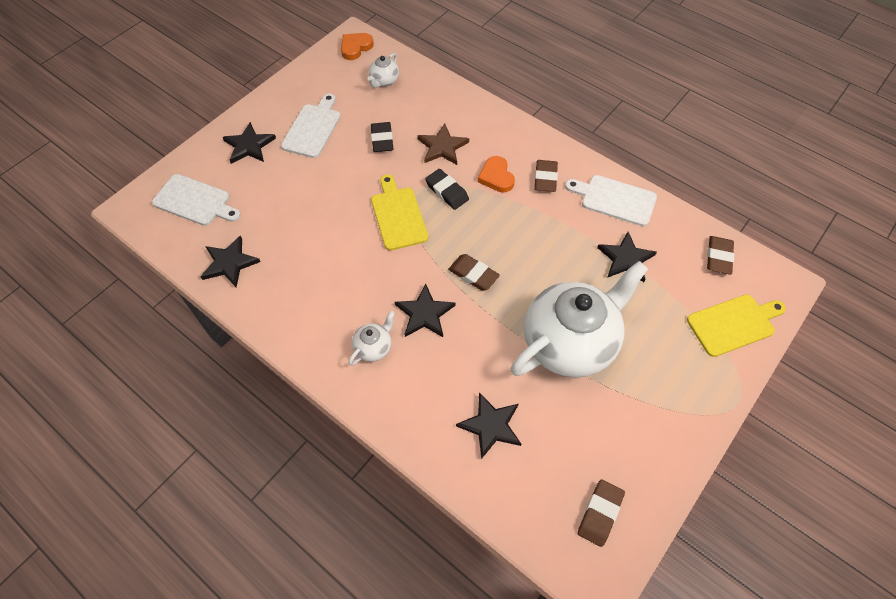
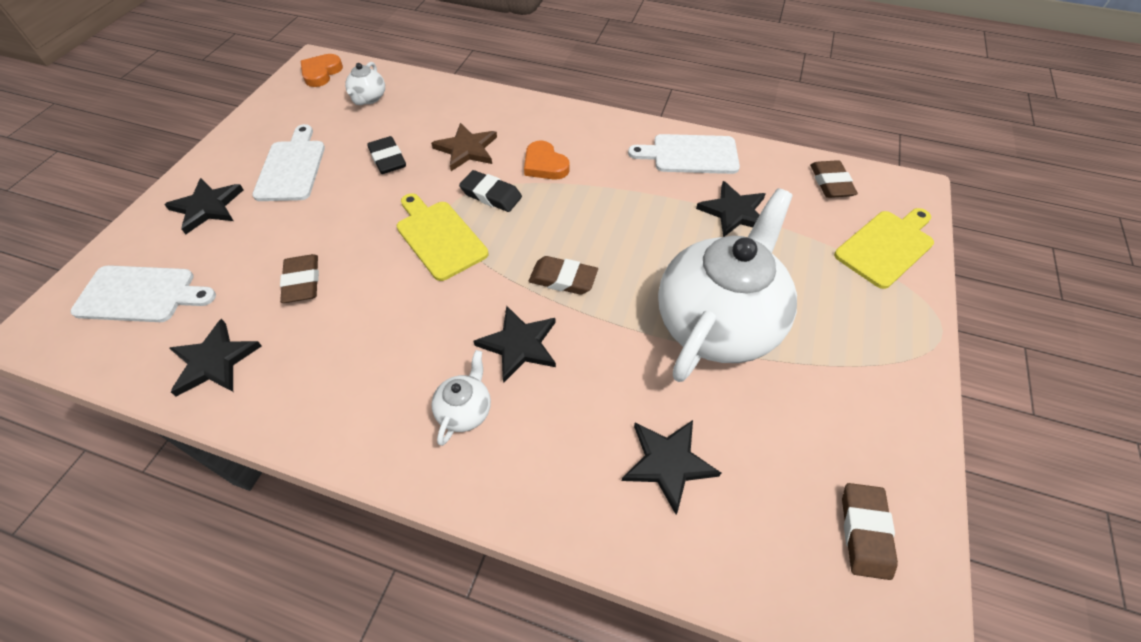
camera: 20 degrees left, 5 degrees down
(545, 178) = (602, 152): brown eraser -> brown eraser (302, 282)

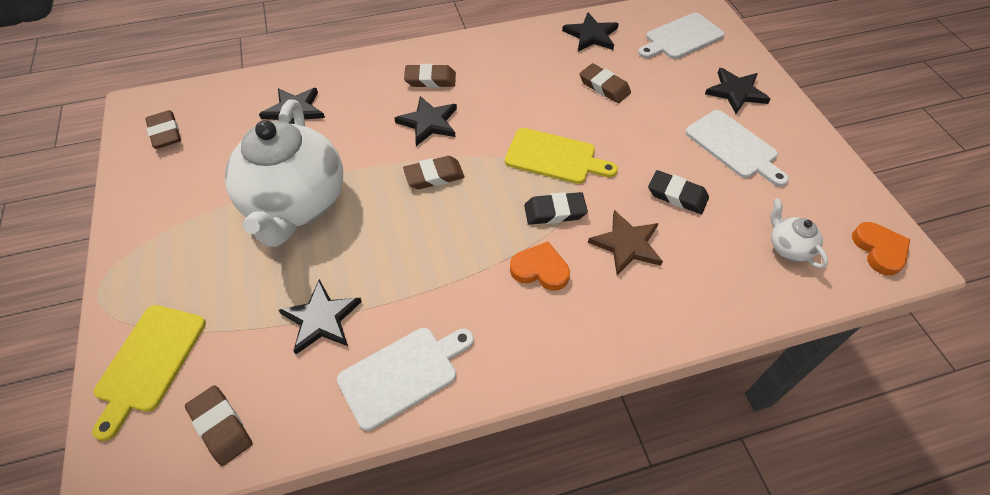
camera: 145 degrees right, 0 degrees up
(465, 410) = (430, 79): white teapot -> brown eraser

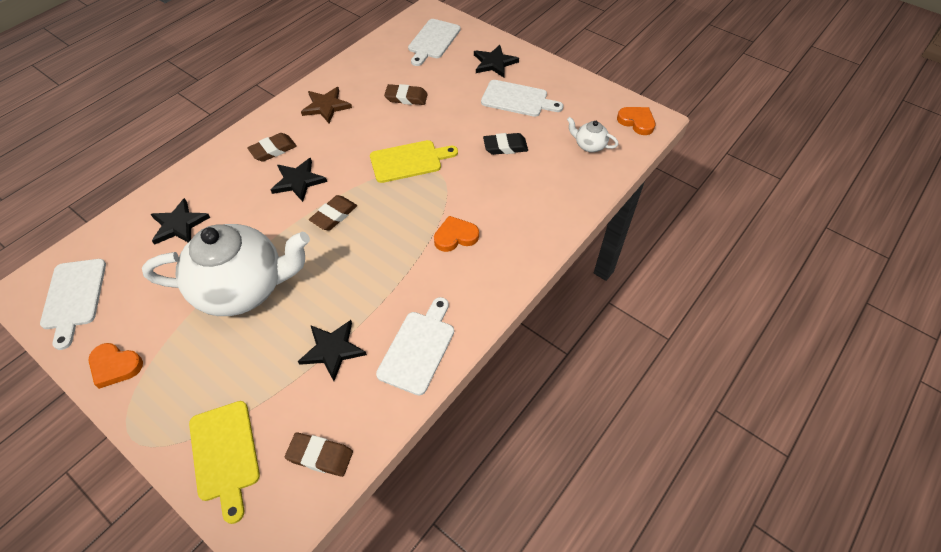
camera: 35 degrees left, 0 degrees up
(142, 215) = (115, 366): none -> orange heart
(165, 133) = (74, 297): brown eraser -> white cutting board
(296, 203) = (243, 288): white teapot -> white teapot turned 60 degrees counterclockwise
(555, 212) = (437, 196): black eraser -> none
(591, 35) = (369, 65): black star -> none
(626, 244) = (497, 192): brown star -> brown star (326, 106)

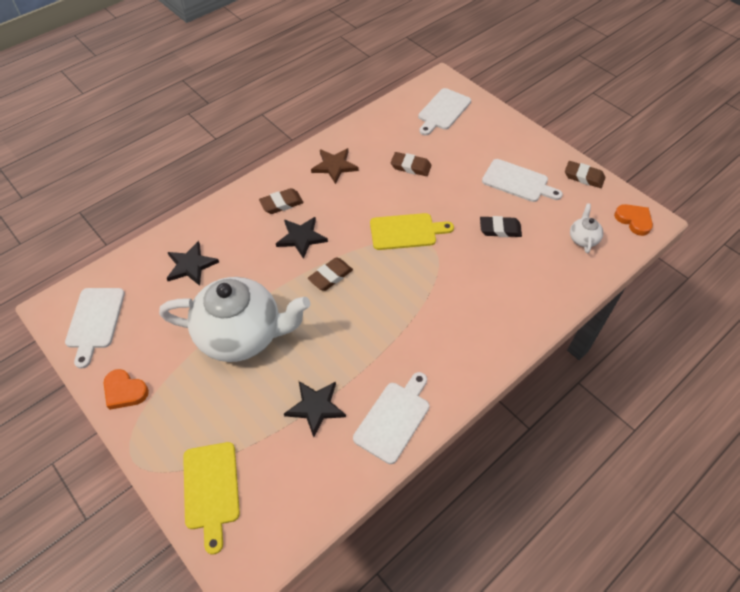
camera: 10 degrees right, 0 degrees up
(320, 456) = (294, 506): brown eraser -> brown eraser (584, 177)
(455, 236) = (441, 314): orange heart -> none
(494, 63) = (499, 141): black star -> none
(589, 145) = (583, 239): white teapot -> white teapot turned 60 degrees clockwise

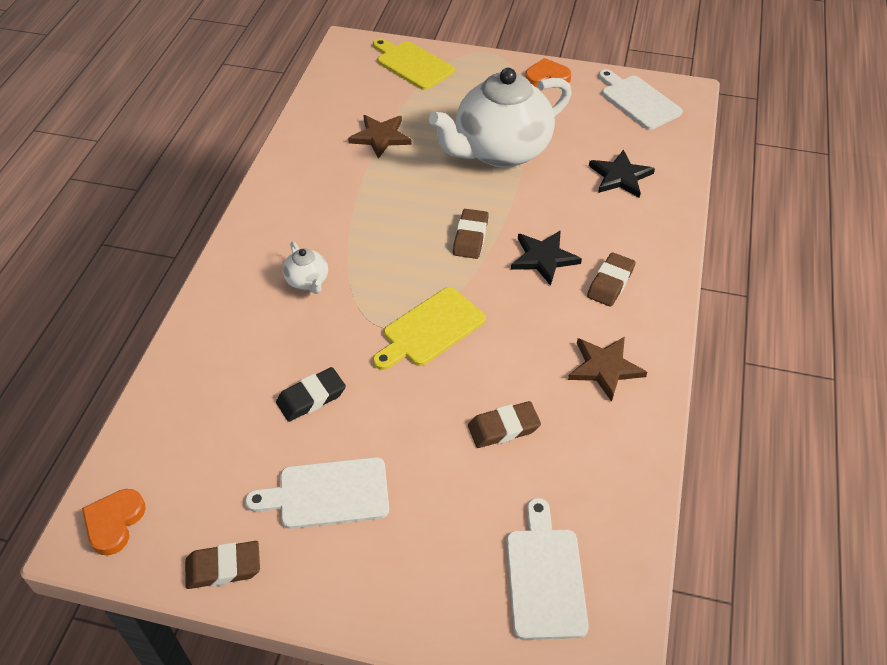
camera: 145 degrees right, 5 degrees down
(315, 407) = (380, 137): black star -> brown star
(394, 418) = (305, 160): white cutting board -> none
(583, 239) = (186, 446): white teapot -> white teapot (307, 281)
(634, 220) = (114, 522): orange heart -> orange heart turned 90 degrees clockwise

